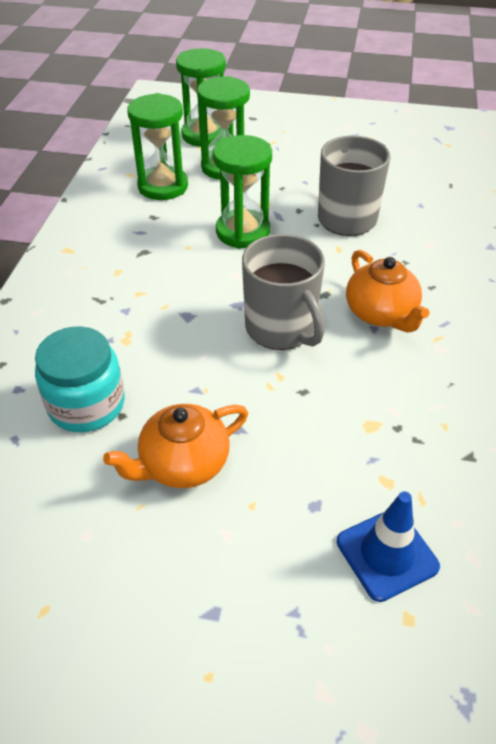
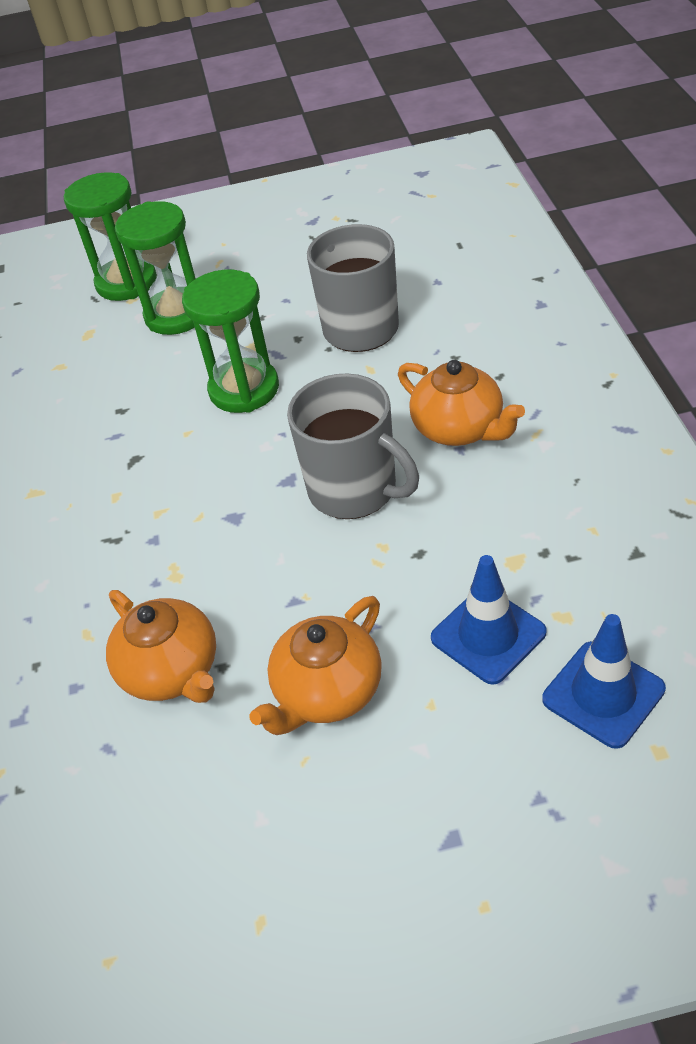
camera: 15 degrees left, 0 degrees up
(86, 404) = (172, 671): turquoise jar -> orange teapot
(163, 186) = (111, 367): green hourglass -> none
(322, 472) = (488, 635): none -> blue traffic cone

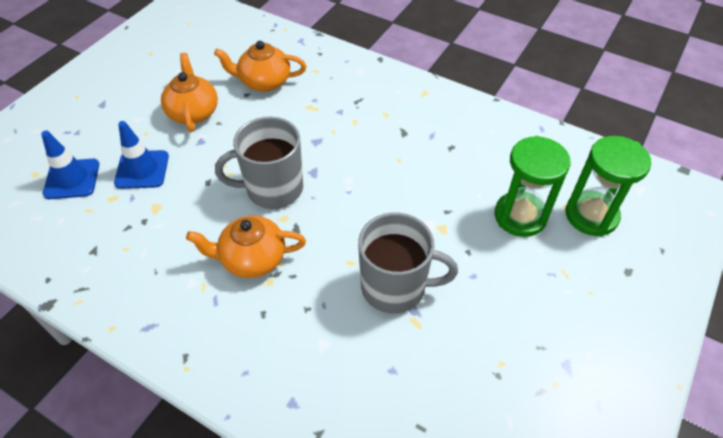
camera: 125 degrees right, 5 degrees up
(244, 389) = (405, 200): green hourglass -> none

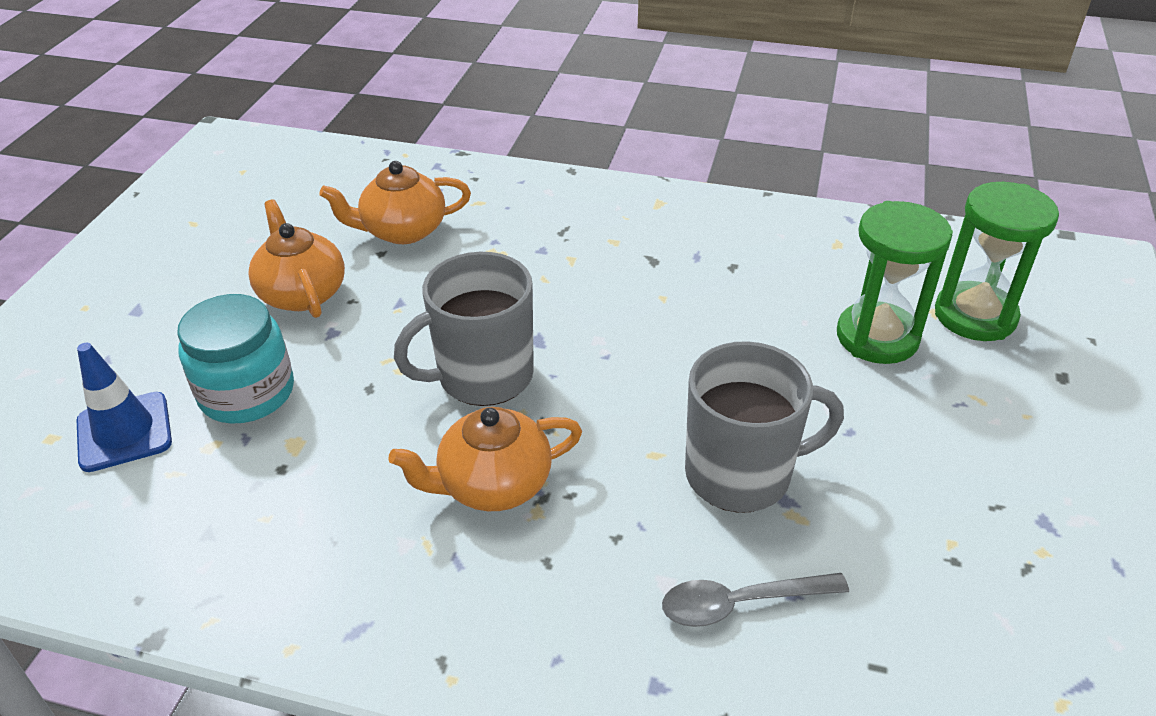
camera: 15 degrees left, 10 degrees down
(142, 169) = (247, 393): blue traffic cone -> turquoise jar
(359, 367) = (740, 603): none -> grey spoon

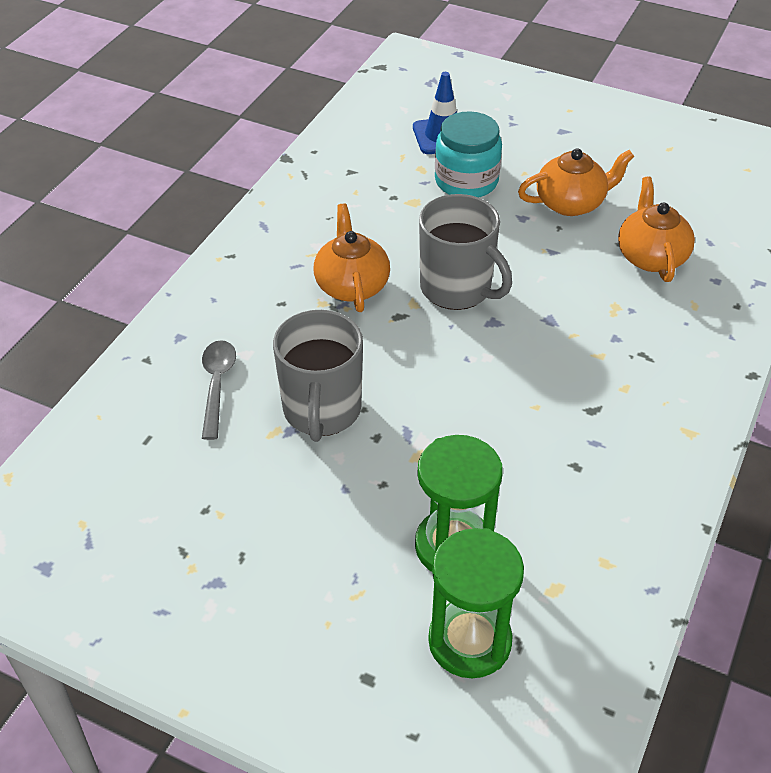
camera: 100 degrees right, 5 degrees up
(482, 376) = (457, 289): grey mug -> grey mug turned 150 degrees clockwise

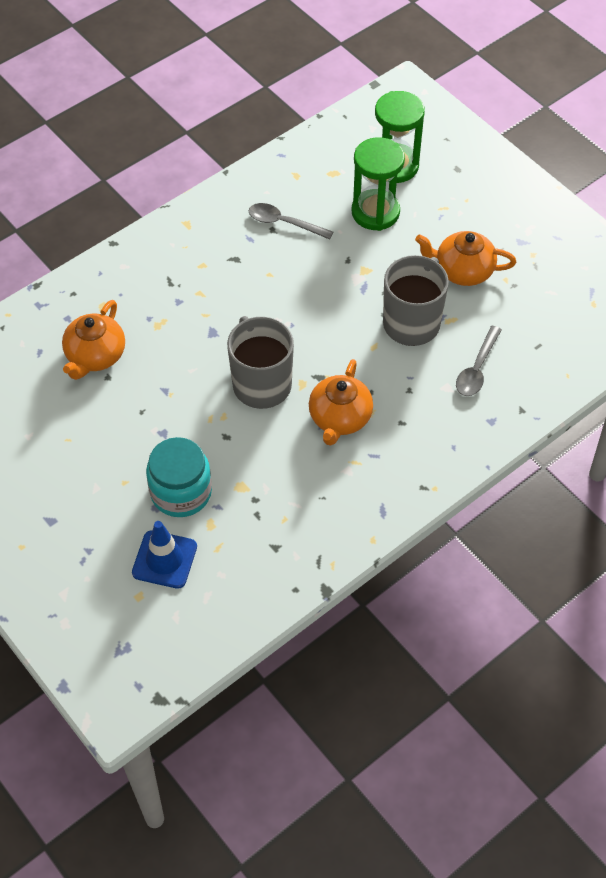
camera: 155 degrees left, 10 degrees up
(567, 480) = (284, 223): none -> grey spoon
(571, 203) = (112, 431): orange teapot -> orange teapot (463, 271)

